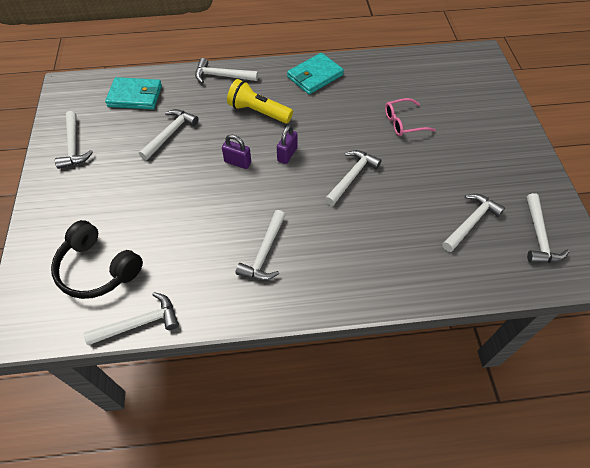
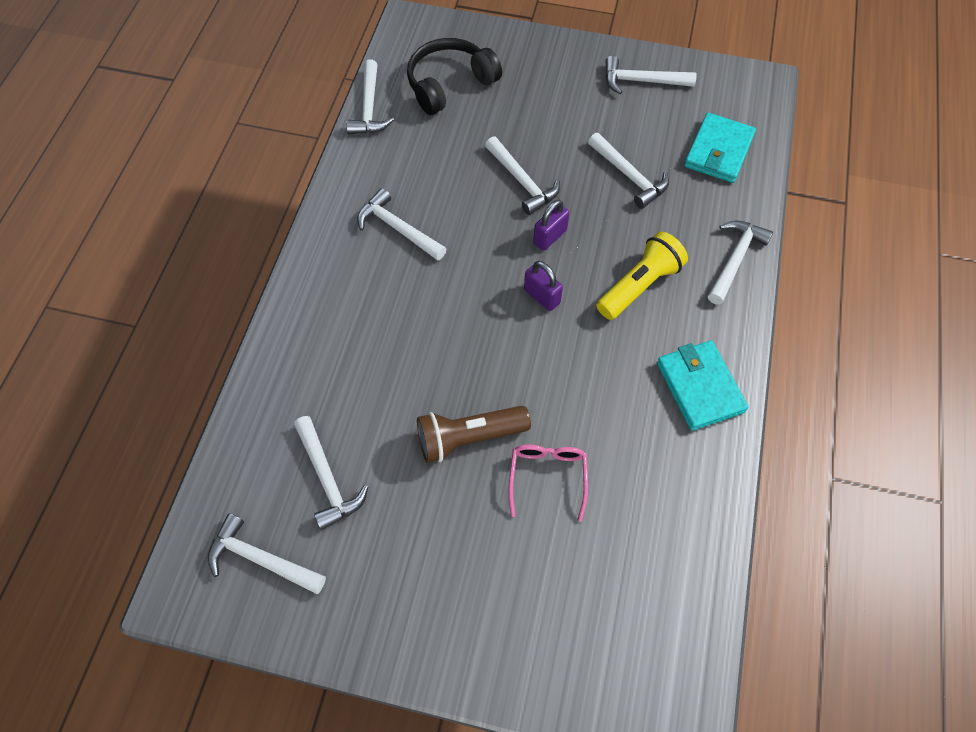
camera: 110 degrees right, 5 degrees up
(352, 176) = (470, 361): white hammer -> white hammer (522, 182)
(402, 162) = (469, 438): none -> brown flashlight

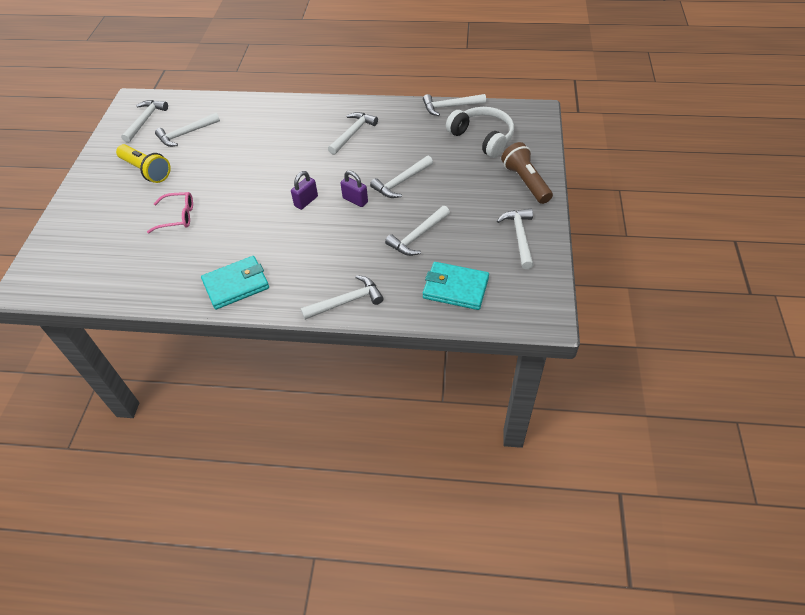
camera: 85 degrees right, 10 degrees down
(450, 84) = (482, 138): black headphones -> white headphones
(469, 438) = (206, 182): brown flashlight -> brown flashlight (525, 182)
(639, 286) = (318, 248): yellow flashlight -> yellow flashlight (146, 170)
(735, 259) = (347, 301): white hammer -> white hammer turned 45 degrees counterclockwise

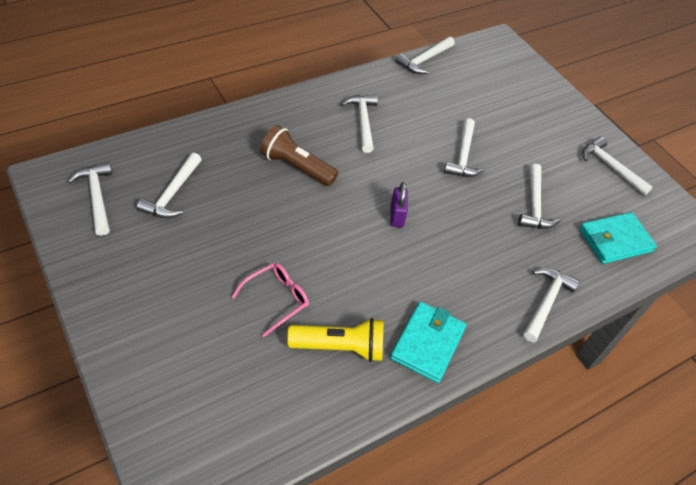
camera: 45 degrees left, 0 degrees up
(146, 170) = (172, 260): yellow flashlight -> yellow flashlight (339, 347)
(355, 200) = (442, 193): purple padlock -> none
(482, 138) = (484, 82): white headphones -> none
(525, 182) = (562, 113): brown flashlight -> brown flashlight (296, 166)

